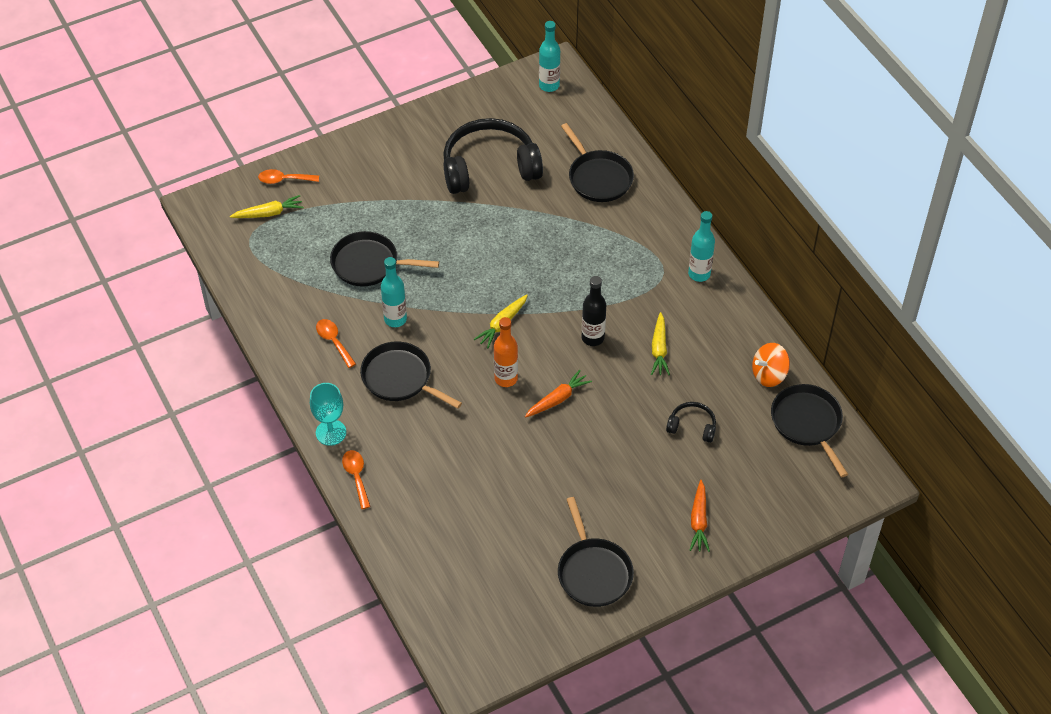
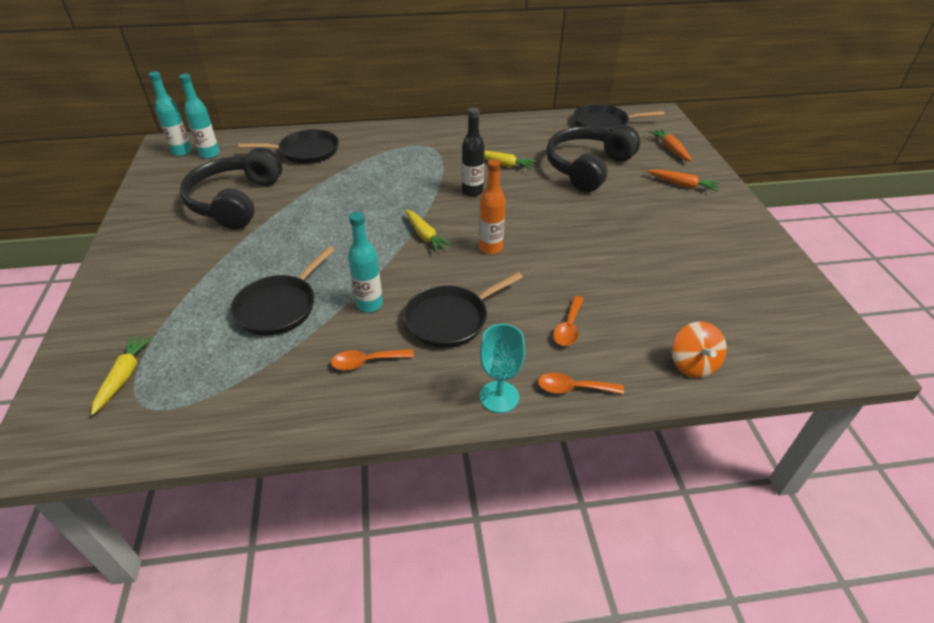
camera: 70 degrees left, 10 degrees down
(284, 180) = (89, 350): orange spoon -> orange spoon (568, 327)
(557, 399) = (529, 224): orange carrot -> orange carrot (670, 149)
(593, 572) = (729, 248): black pan -> none
(692, 426) = (588, 167): black headphones -> black headphones, size x2.23
(699, 274) = (441, 132): turquoise bottle -> turquoise bottle (209, 154)
(769, 375) = (553, 128): orange spinning top -> orange spinning top (692, 364)

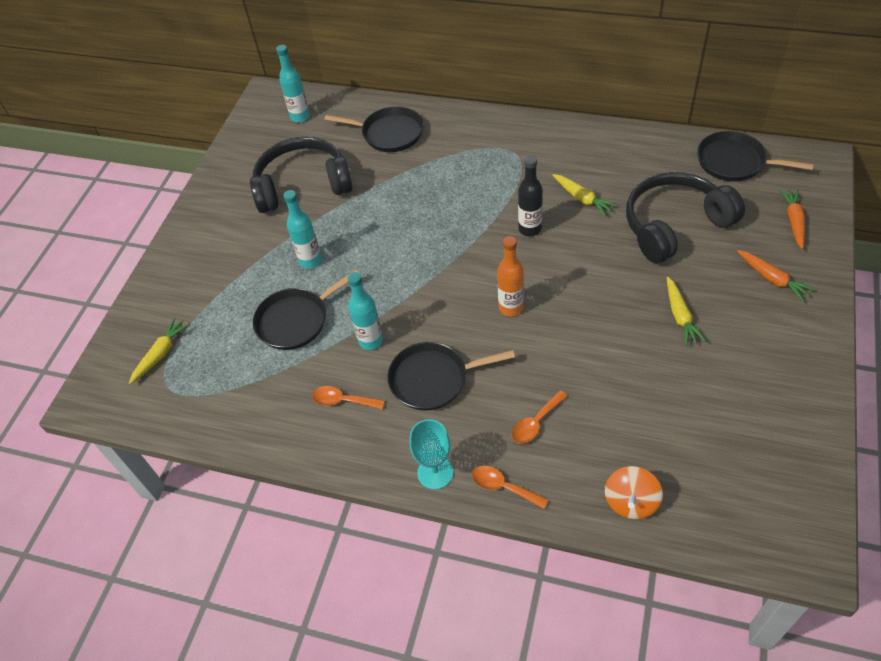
camera: 30 degrees right, 10 degrees up
(182, 151) = (277, 108): turquoise bottle -> turquoise bottle (310, 261)
(236, 201) = (303, 185): black headphones -> black headphones turned 45 degrees clockwise
(425, 236) = (455, 275): yellow carrot -> yellow carrot (680, 316)

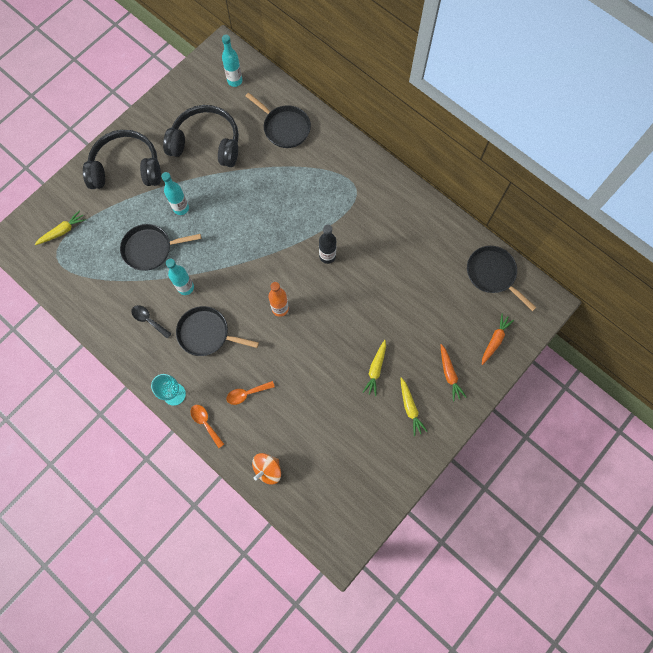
camera: 20 degrees right, 20 degrees up
(343, 401) = (149, 320): orange spoon -> black spoon
(582, 198) = (375, 250): yellow carrot -> yellow carrot (410, 408)
(675, 226) = (418, 303): black headphones -> black headphones (126, 168)

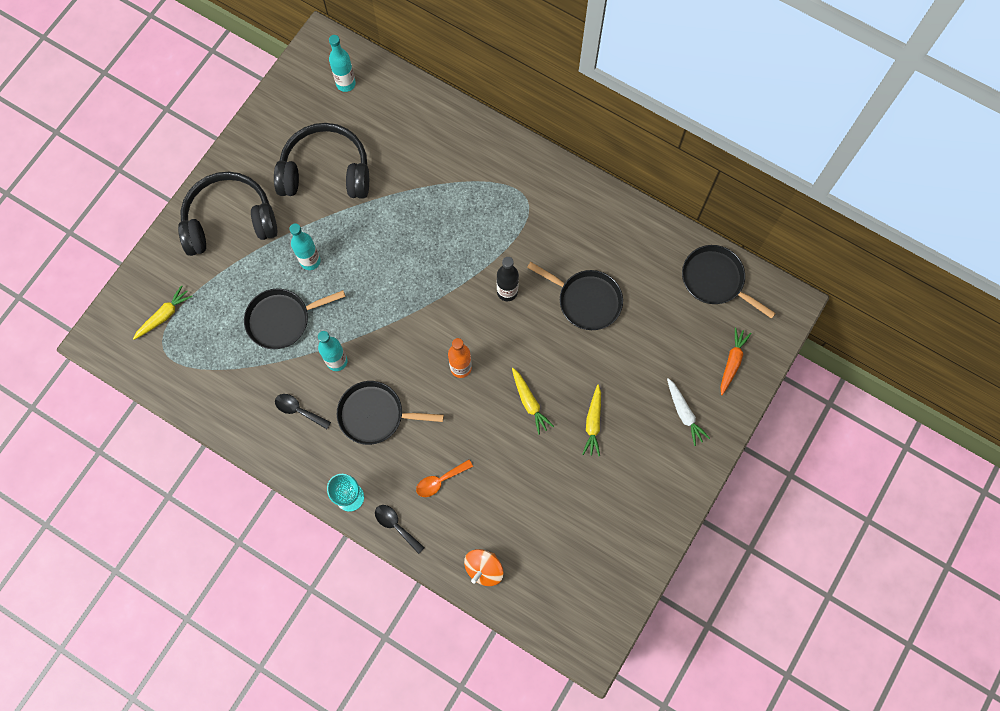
camera: 10 degrees left, 0 degrees up
(205, 423) = (396, 526): orange spoon -> black spoon
(285, 128) = (422, 135): black pan -> black pan (586, 300)
(410, 408) = (643, 463): yellow carrot -> yellow carrot (529, 402)
(449, 374) = (684, 413): orange carrot -> white carrot

